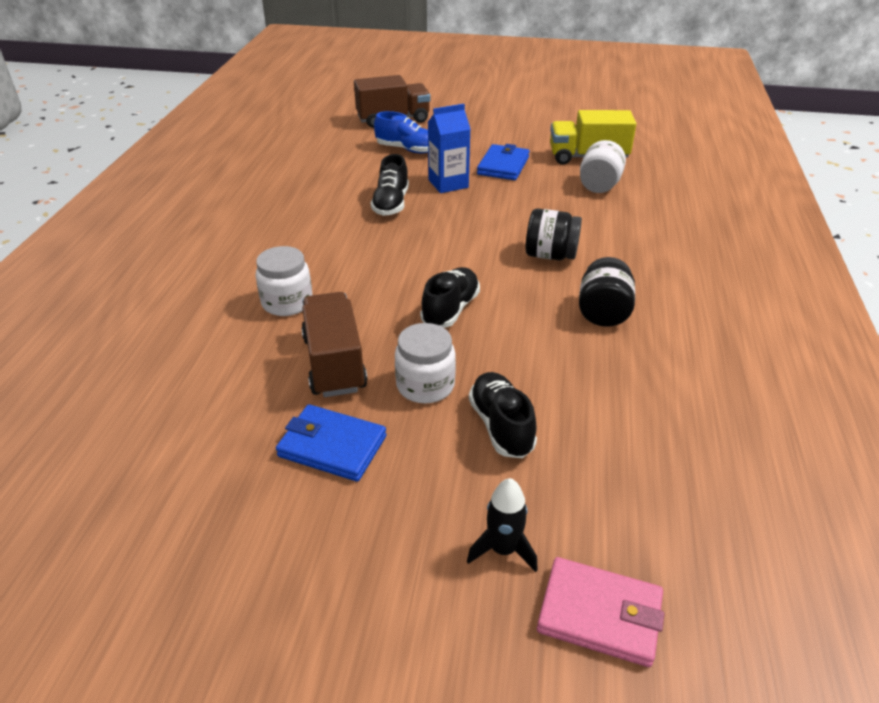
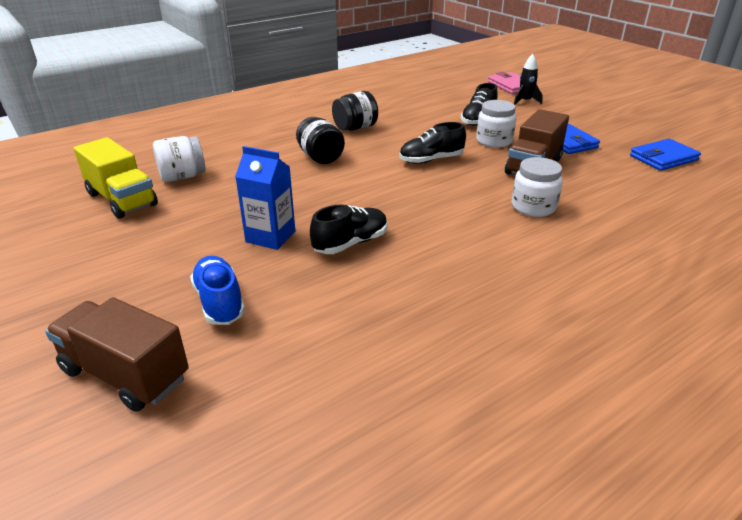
camera: 135 degrees left, 5 degrees down
(503, 166) = (193, 228): blue wallet -> blue wallet (663, 158)

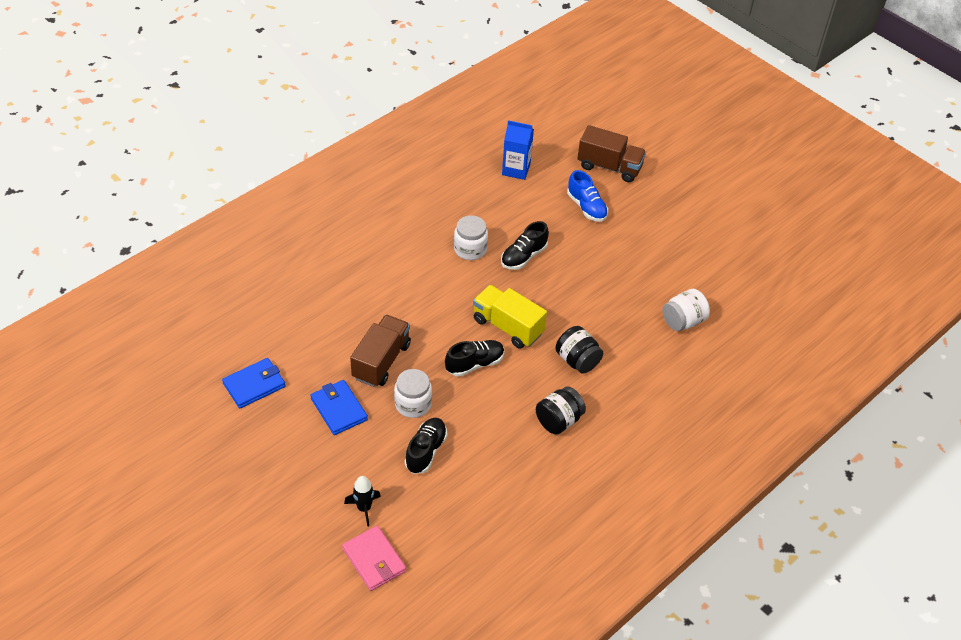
camera: 170 degrees right, 15 degrees up
(122, 199) = (710, 289): yellow truck -> yellow truck (508, 326)
(270, 236) = (580, 259): blue carton -> blue carton (516, 169)
(533, 207) = (392, 303): white jar -> white jar (470, 249)

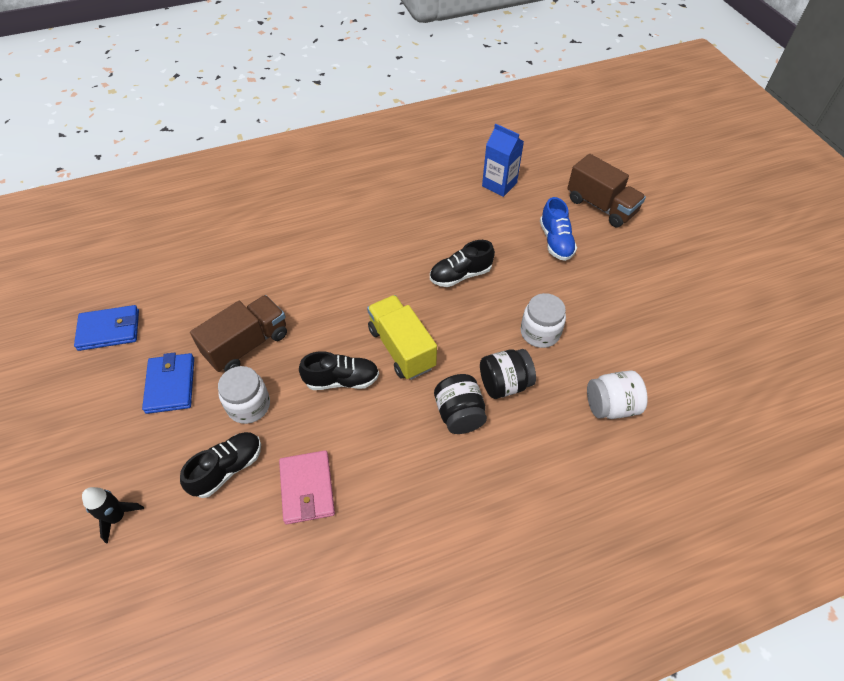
camera: 25 degrees right, 5 degrees up
(374, 560) = (83, 593): pink wallet -> pink wallet (307, 488)
(470, 249) = (408, 252): white jar -> white jar (540, 332)
(558, 420) = (398, 485): black jar -> black jar (504, 384)

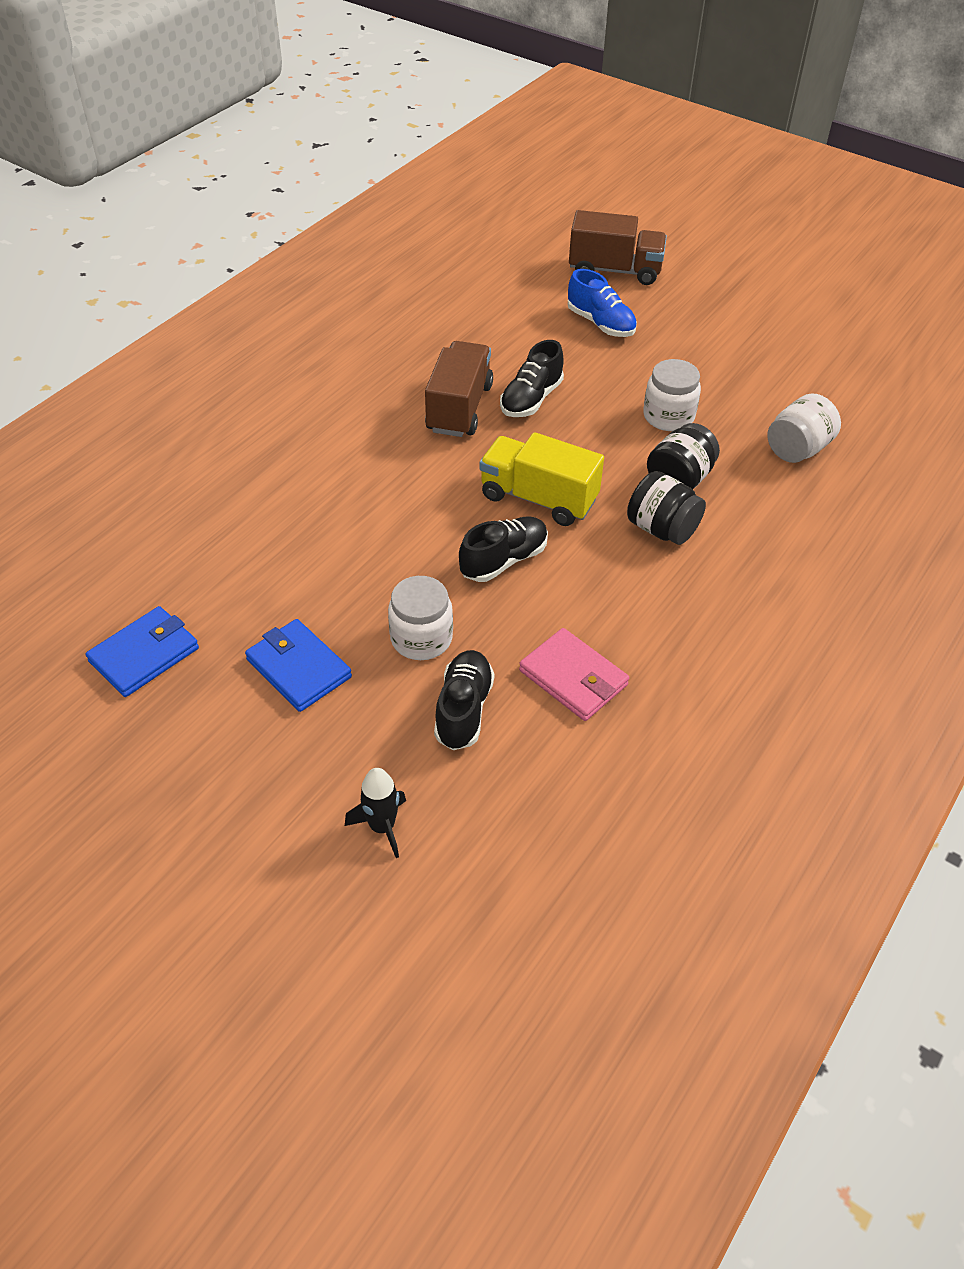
camera: 35 degrees left, 5 degrees down
(247, 345) = (352, 581): brown truck -> brown truck (459, 408)
(499, 184) = (483, 291): blue carton -> none

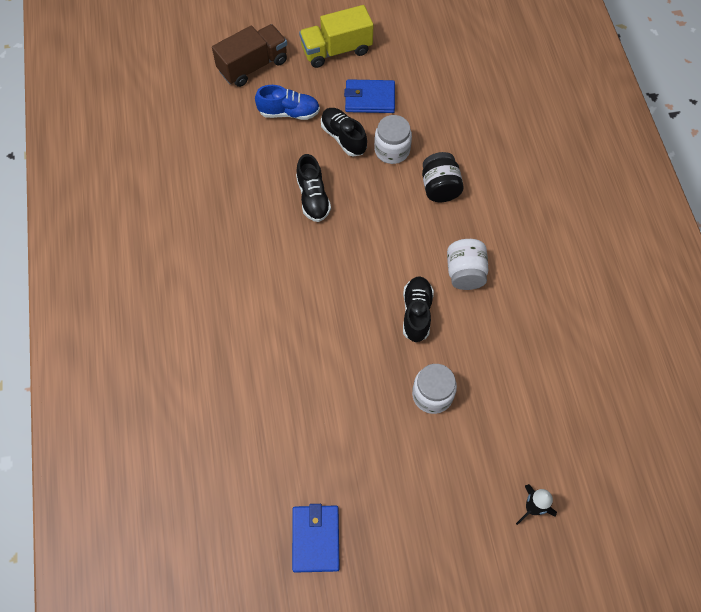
camera: 45 degrees left, 15 degrees up
(299, 668) = (398, 468): blue wallet -> blue wallet (370, 98)
(459, 408) = (283, 236): brown truck -> none
(463, 710) = (495, 414): black shoe -> black shoe (343, 137)
(538, 498) = (389, 260): yellow truck -> yellow truck (336, 50)
(573, 678) = (520, 349): pink wallet -> none
(662, 529) = (464, 226): black jar -> none
(797, 449) = (471, 120): white jar -> white jar (465, 273)

